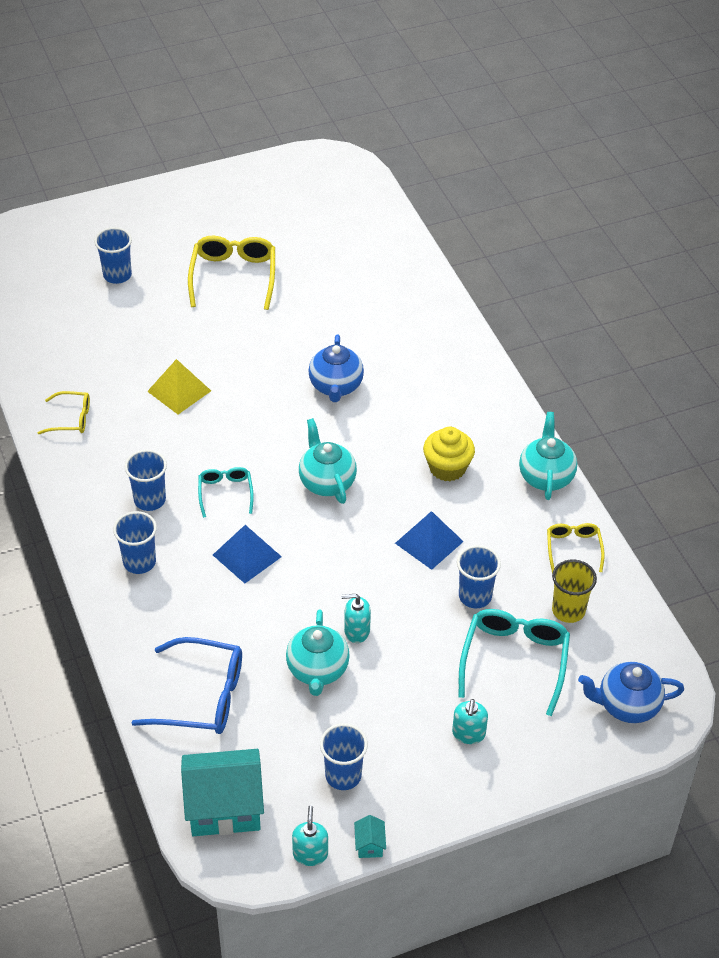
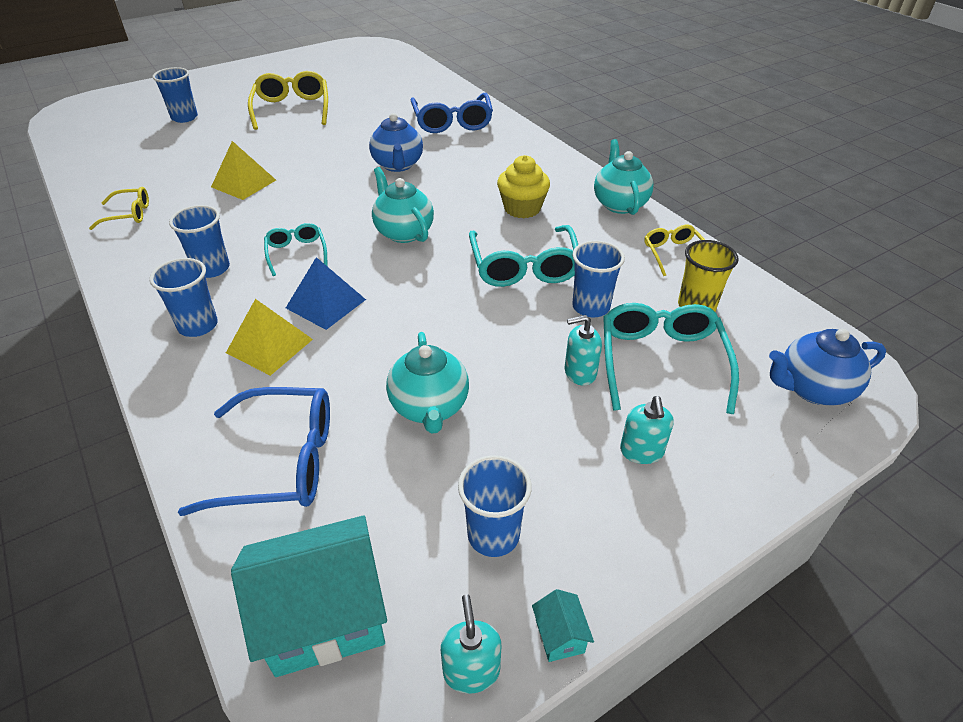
camera: 10 degrees left, 5 degrees down
(197, 592) = (269, 346): none -> yellow pyramid
(356, 631) = (467, 358): turquoise soap dispenser -> turquoise soap dispenser (579, 372)
(406, 324) = (452, 122): none -> blue glasses
(429, 542) = (524, 267): blue pyramid -> turquoise glasses

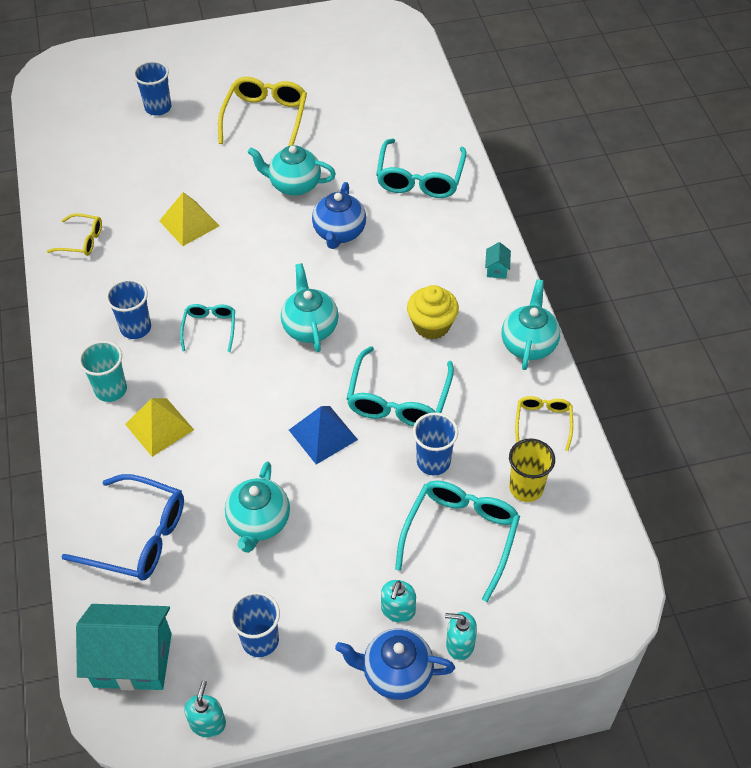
camera: 20 degrees right, 10 degrees up
(198, 325) = (111, 390): blue cup -> turquoise cup
(326, 303) = (216, 394): blue pyramid -> blue pyramid (323, 434)
(338, 143) = (294, 185): none -> turquoise teapot
(452, 122) = (420, 178): blue glasses -> turquoise glasses
(560, 636) = (271, 721): turquoise house -> turquoise house (496, 269)
(579, 372) = (388, 526): turquoise soap dispenser -> turquoise soap dispenser (459, 644)
(812, 389) = (569, 599): blue teapot -> blue teapot (395, 673)

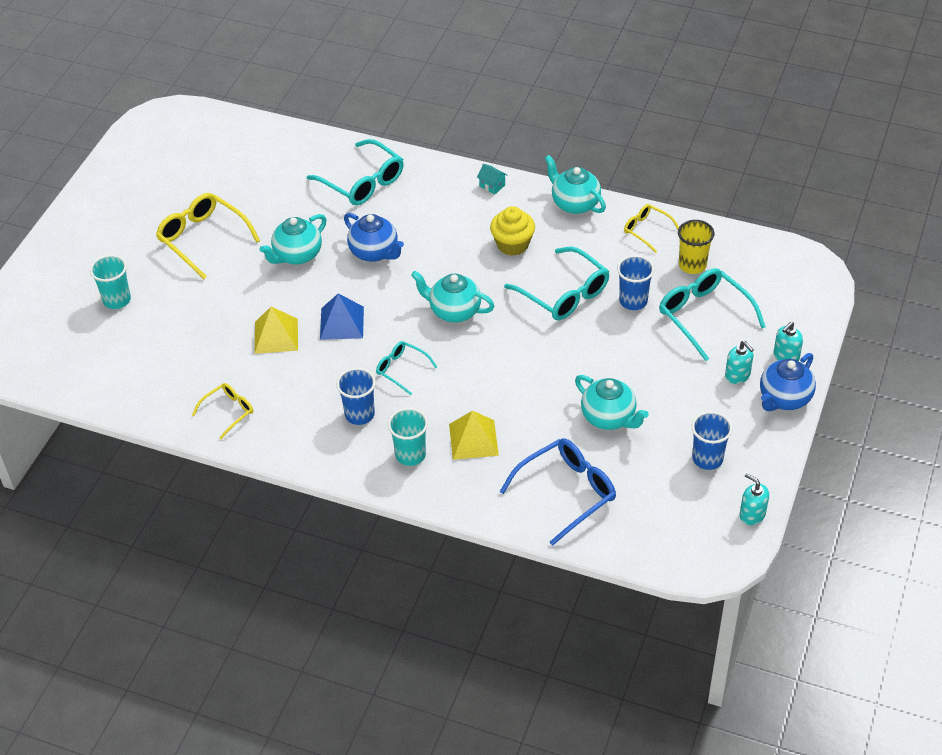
camera: 55 degrees left, 5 degrees down
(133, 660) = (671, 537): turquoise house -> none
(158, 108) = (117, 300): blue cup -> turquoise cup
(323, 434) = (560, 348): blue pyramid -> blue pyramid (342, 323)

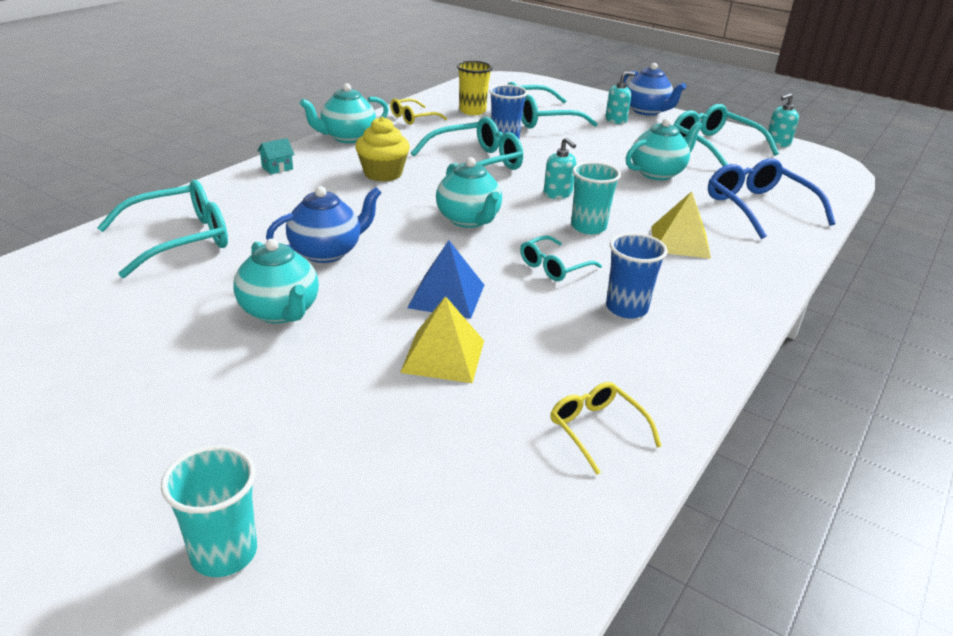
camera: 80 degrees left, 15 degrees down
(202, 239) = (151, 403): yellow glasses -> none
(410, 455) = (702, 283): turquoise cup -> turquoise cup (588, 227)
(454, 311) = (469, 220): turquoise teapot -> turquoise teapot turned 60 degrees counterclockwise
(707, 459) = (713, 146): blue cup -> turquoise glasses
(786, 356) = (599, 102): turquoise soap dispenser -> turquoise soap dispenser (558, 194)

